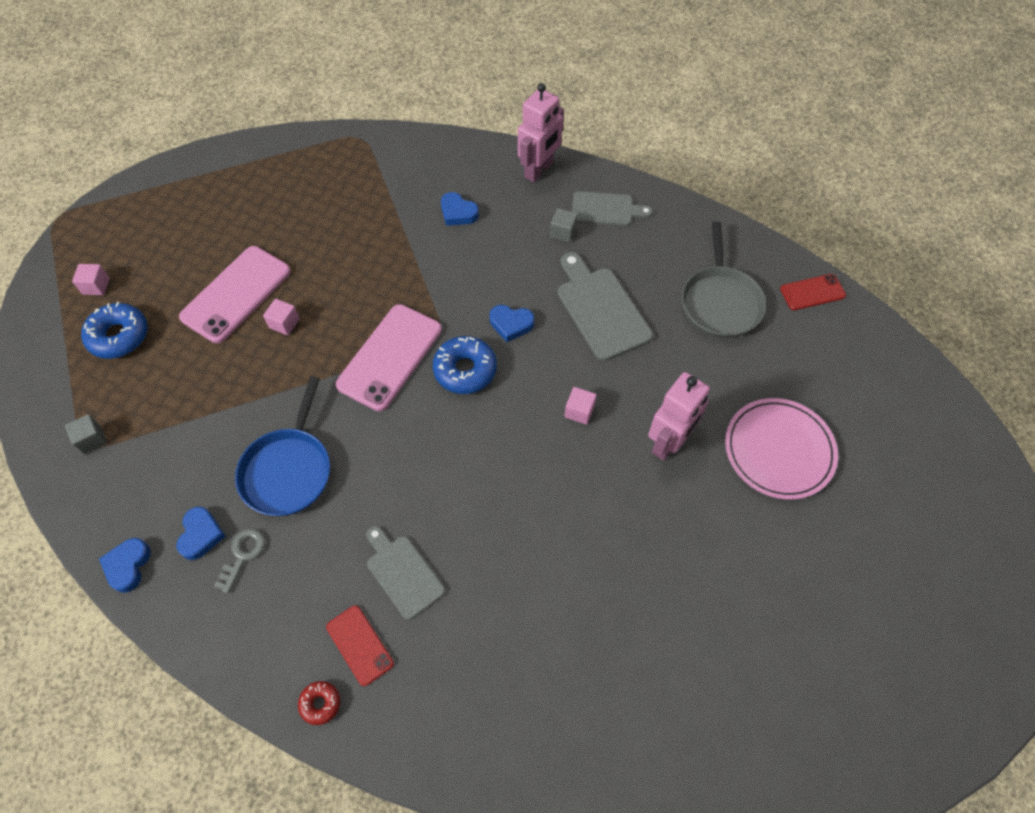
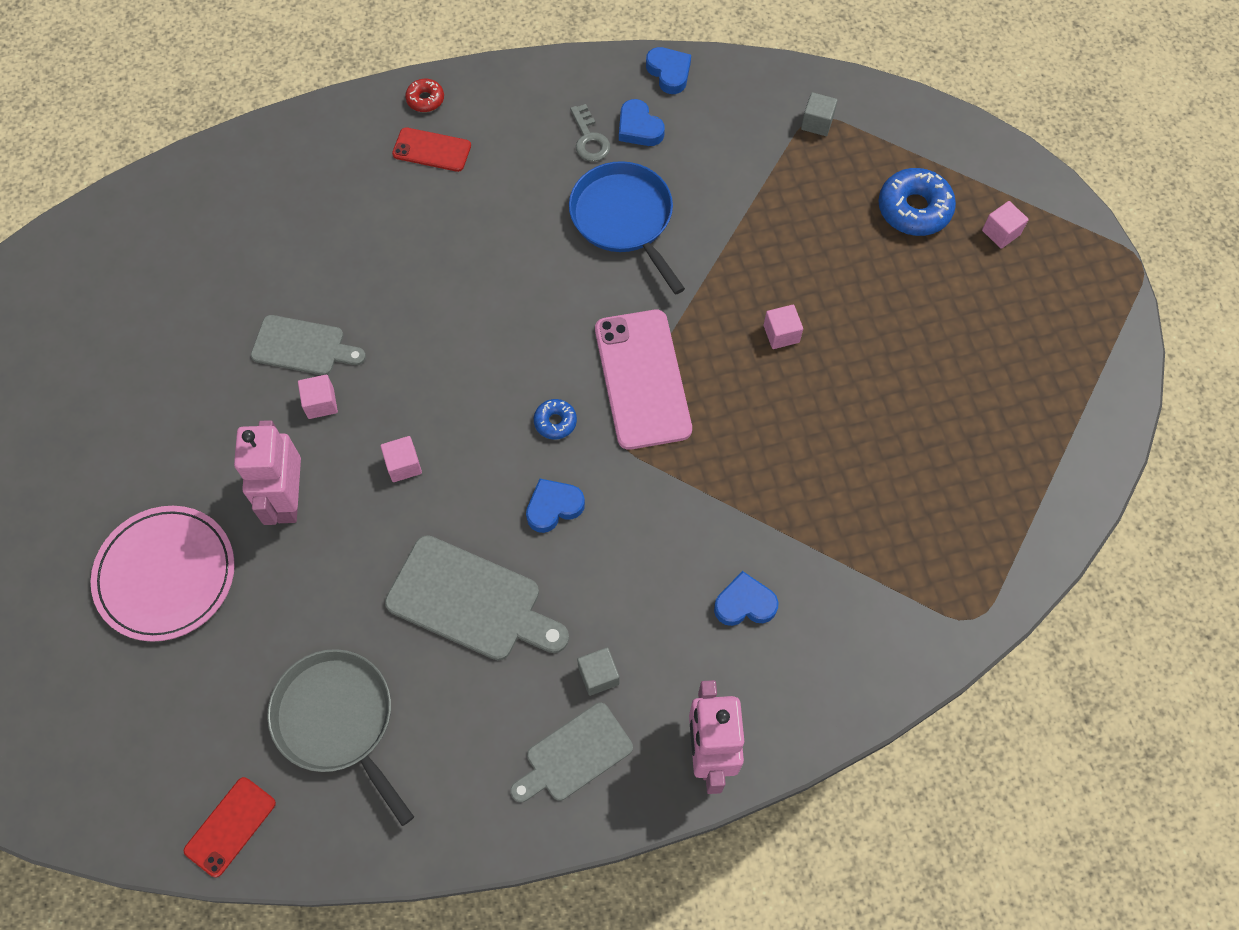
camera: 140 degrees right, 5 degrees up
(236, 294) = (862, 326): pink phone -> none
(403, 573) = (445, 217): grey cutting board -> grey cutting board (303, 346)
(465, 370) = (555, 422): blue donut -> blue donut, size x0.53
(602, 492) = (321, 403): none -> pink cube

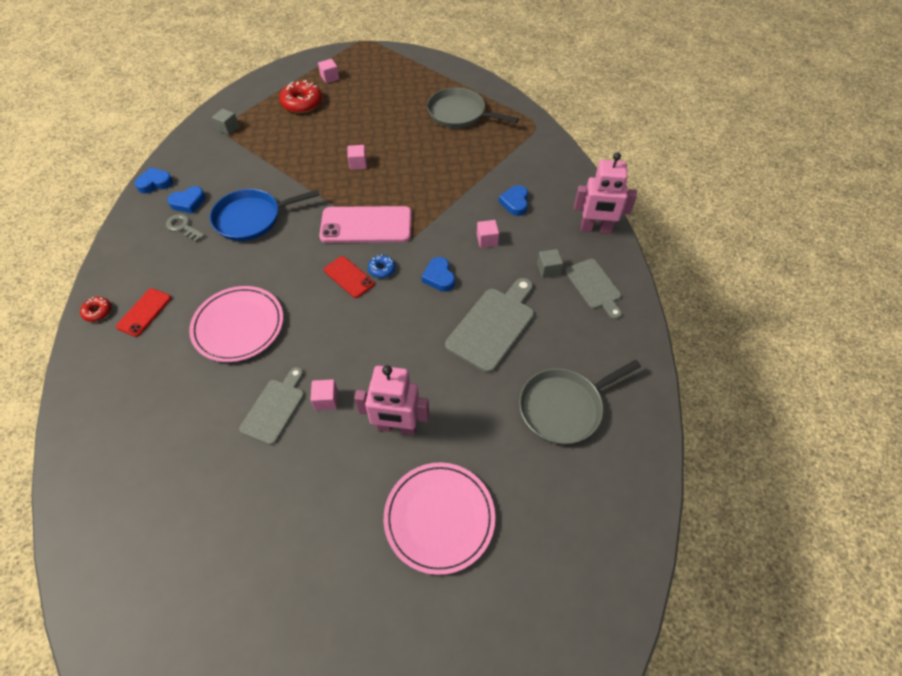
camera: 80 degrees left, 10 degrees down
(230, 826) = (634, 480): red phone -> red phone (349, 277)
(403, 465) = (389, 353): pink cube -> pink cube (487, 240)
(425, 265) = (238, 326): none -> pink plate
(589, 139) = (183, 227): grey key -> grey key turned 135 degrees counterclockwise
(914, 209) = (302, 103): blue donut -> red donut
(964, 473) = (459, 113): none -> grey pan

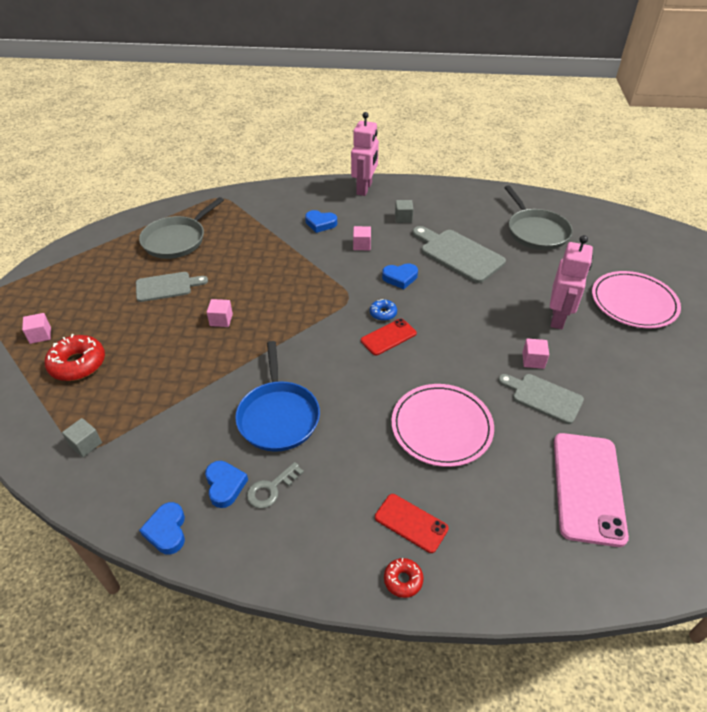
camera: 80 degrees left, 10 degrees down
(366, 225) = (320, 320): pink phone -> pink phone (588, 487)
(594, 286) = (425, 200): grey cutting board -> grey cutting board (167, 286)

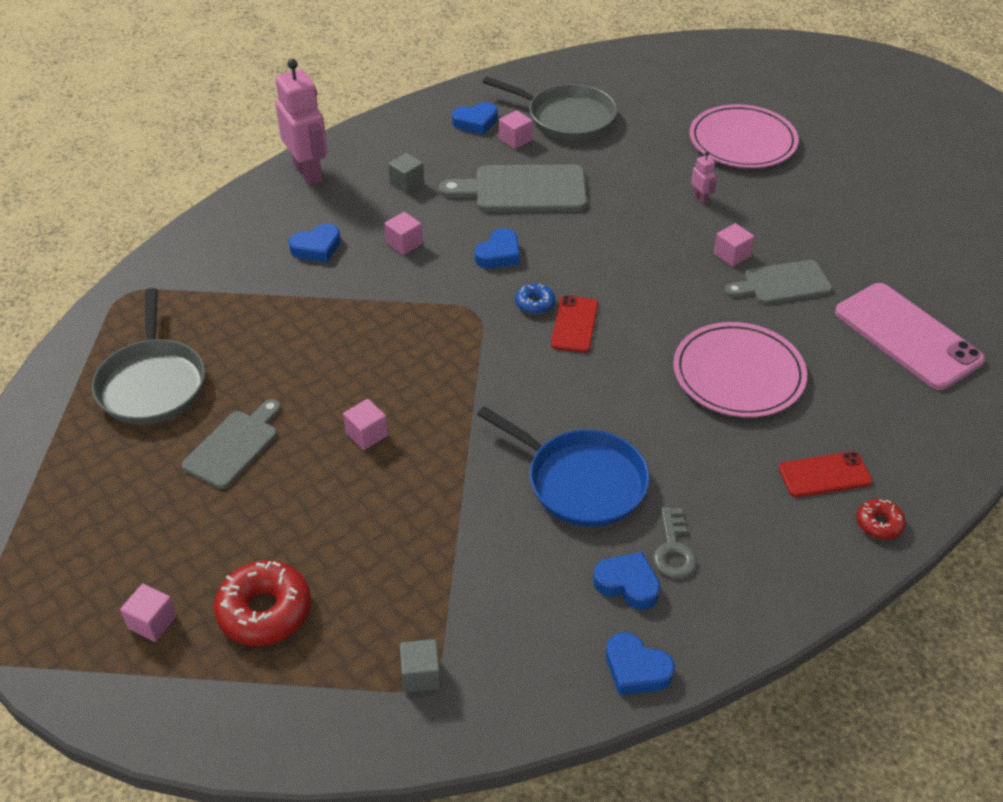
camera: 45 degrees left, 0 degrees up
(481, 208) = (476, 122): none -> blue heart
(490, 227) = (515, 139): none -> pink cube
(558, 318) = (700, 198): pink robot -> pink robot, size x0.43

